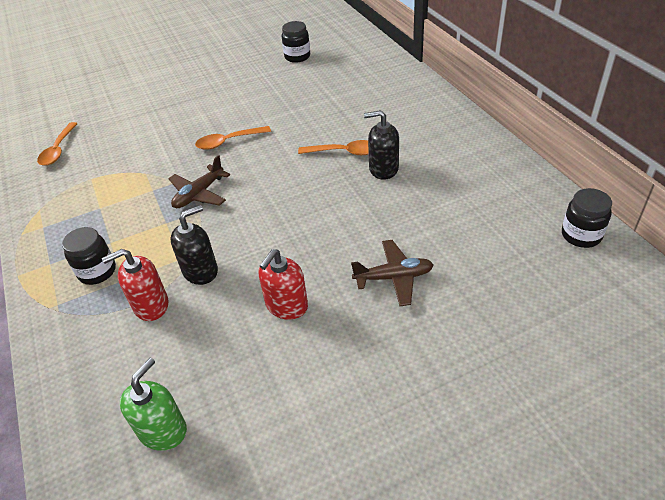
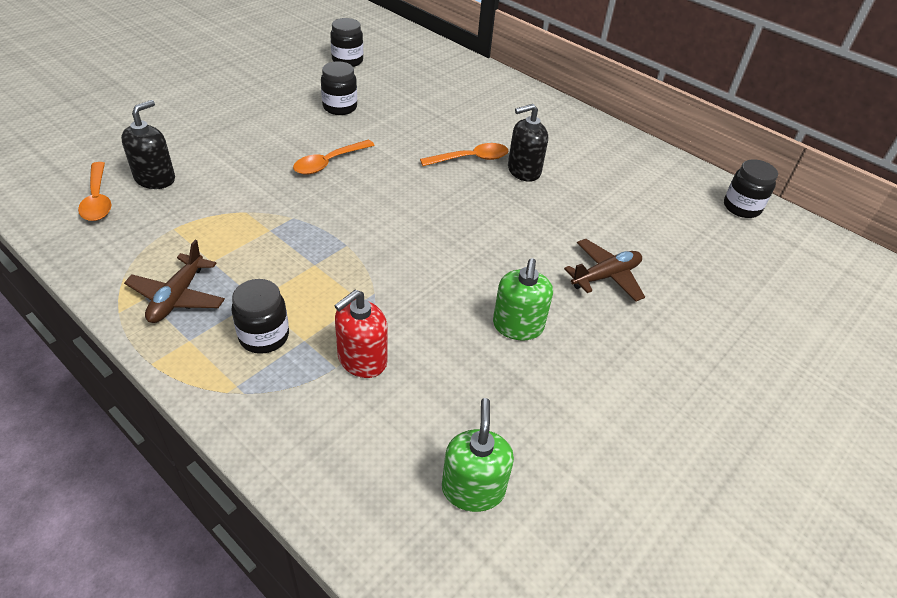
camera: 30 degrees left, 0 degrees up
(199, 194) = (334, 226): brown plane -> brown plane (177, 297)
(200, 271) = (395, 310): black soap dispenser -> black soap dispenser (155, 178)
(266, 96) = (340, 107): none -> black jar
(286, 305) = (518, 326): red soap dispenser -> green soap dispenser

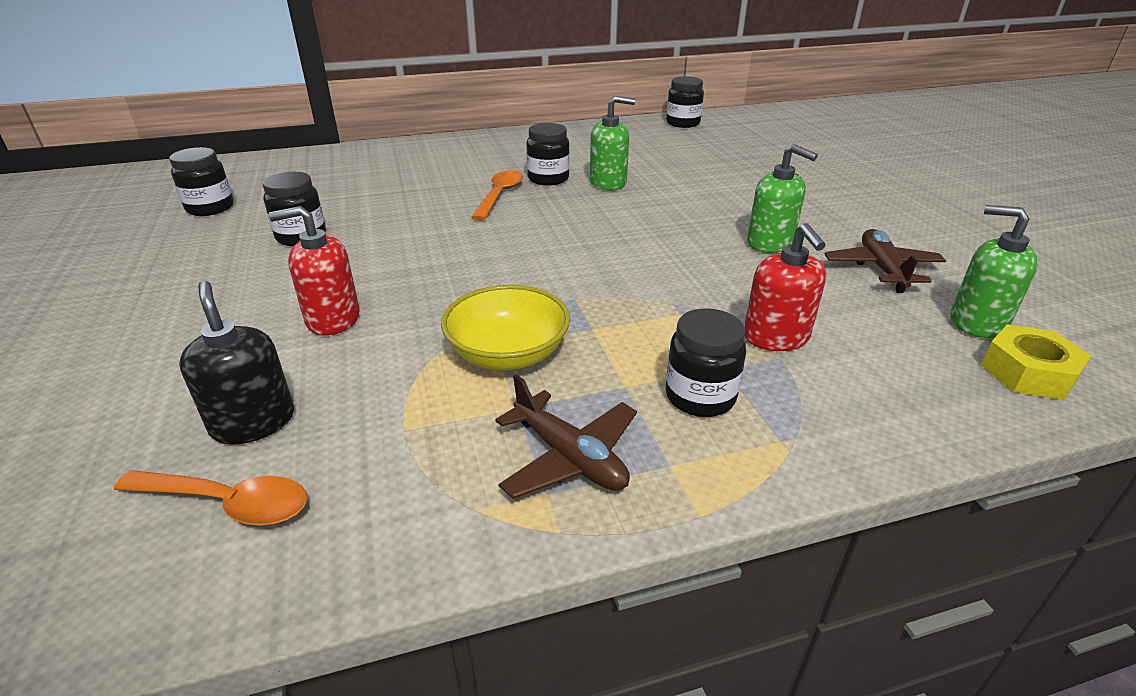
camera: 55 degrees left, 10 degrees down
(258, 160) = (332, 319): none -> red soap dispenser
(263, 239) = (508, 354): none -> yellow bowl
(329, 163) = (405, 271): orange spoon -> none
(406, 529) = (1028, 372): none -> yellow nut
(523, 171) = (548, 179): black soap dispenser -> black jar
(548, 203) = (608, 183): none -> green soap dispenser
(606, 276) = (728, 190): brown plane -> brown plane (881, 269)

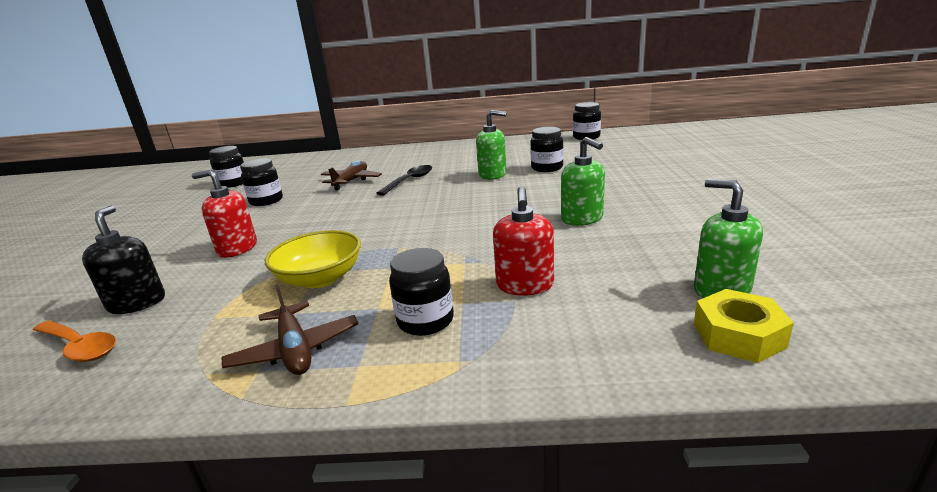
camera: 20 degrees right, 10 degrees down
(500, 195) = (409, 181): orange spoon -> black spoon
(548, 179) = (452, 171): black jar -> black jar (547, 168)
(881, 269) = (664, 242): brown plane -> brown plane (351, 181)

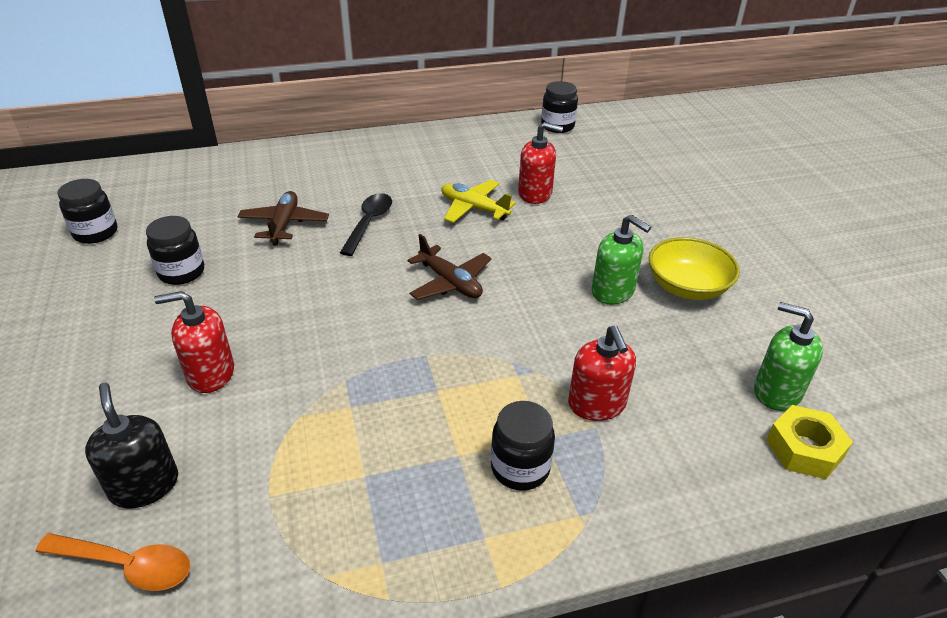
camera: 20 degrees left, 15 degrees up
(295, 350) = (404, 528): brown plane -> brown plane (450, 282)
(320, 278) = (362, 417): yellow bowl -> yellow bowl (687, 287)
(492, 175) = (473, 208): green soap dispenser -> yellow plane
(547, 168) = (535, 194): black jar -> red soap dispenser

